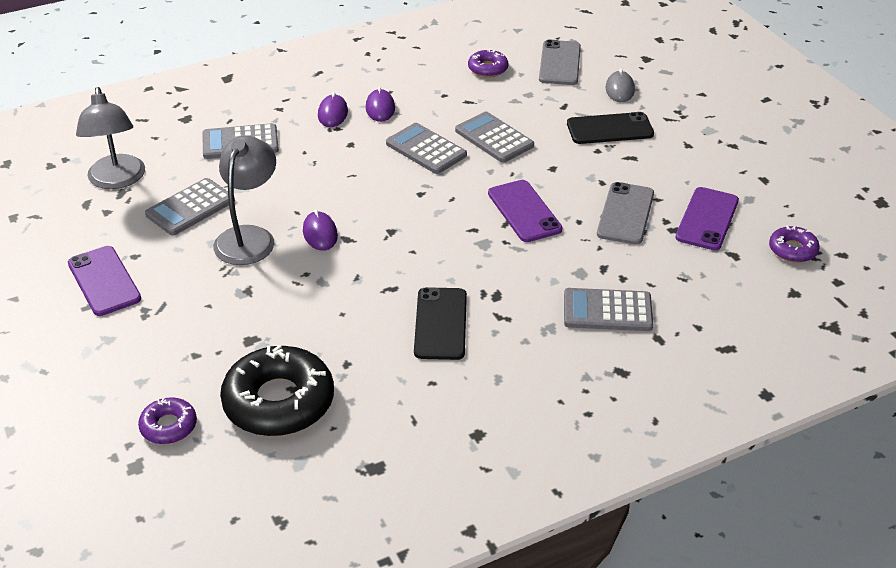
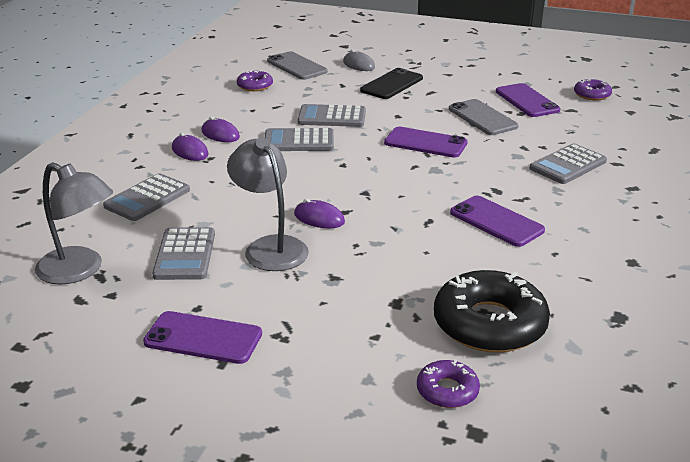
camera: 45 degrees left, 10 degrees down
(441, 324) = (496, 221): black phone -> purple phone

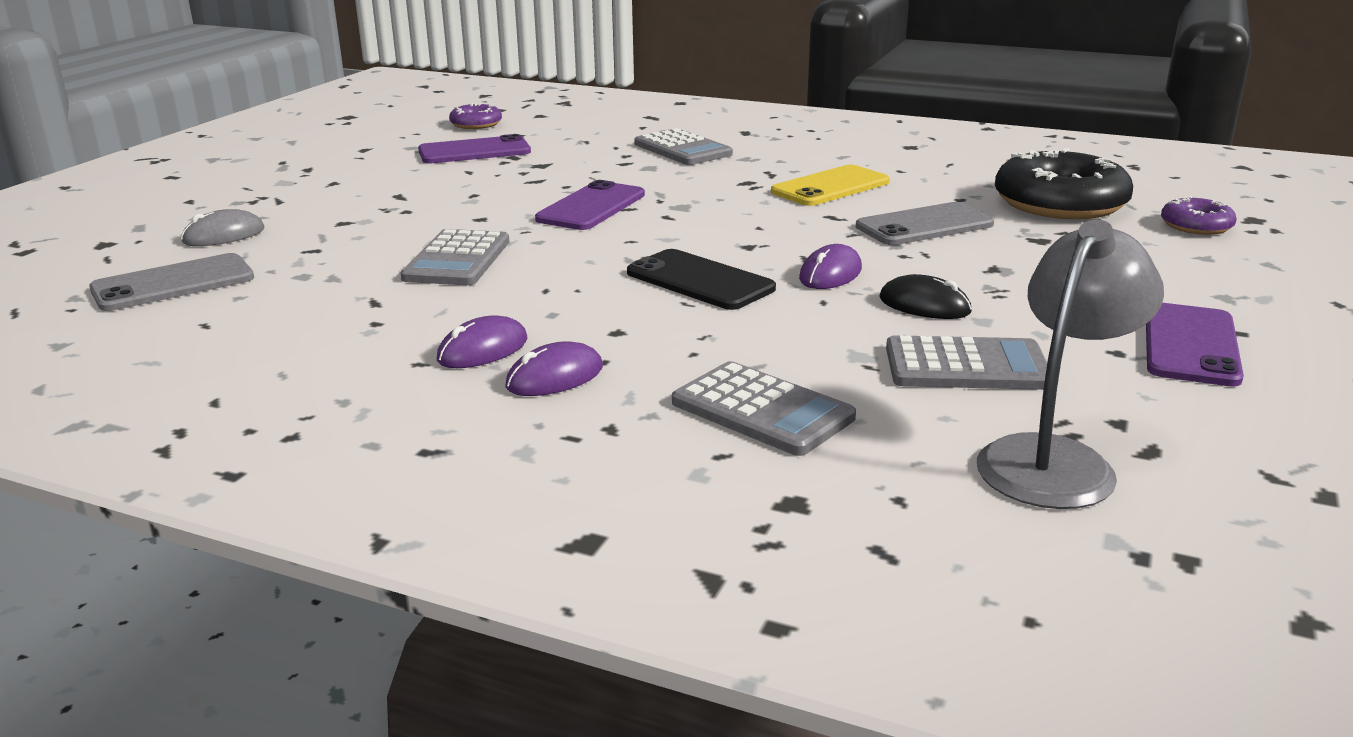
camera: 85 degrees left, 5 degrees down
(255, 86) = (245, 321): purple donut -> none
(270, 247) = (924, 305): grey lamp -> black mouse
(299, 141) = (549, 284): grey calculator -> none
(392, 84) = (344, 217): black phone -> black phone (700, 281)
(482, 118) = (519, 175): grey phone -> grey phone (924, 225)
(496, 221) = (830, 187): purple phone -> yellow phone

